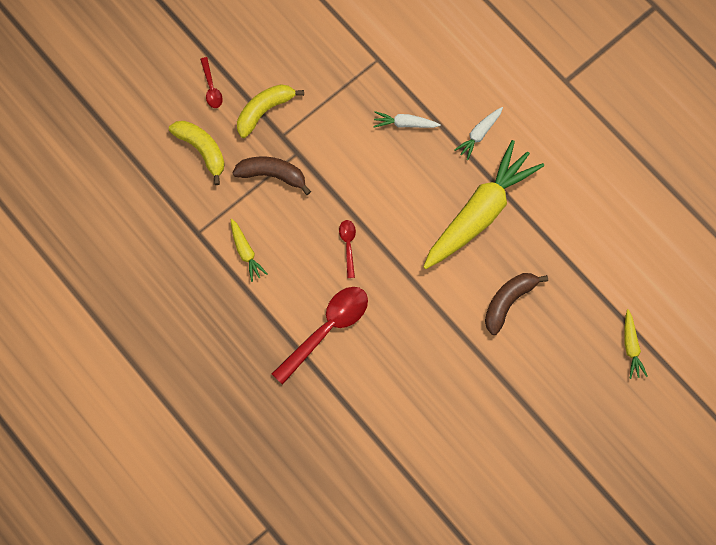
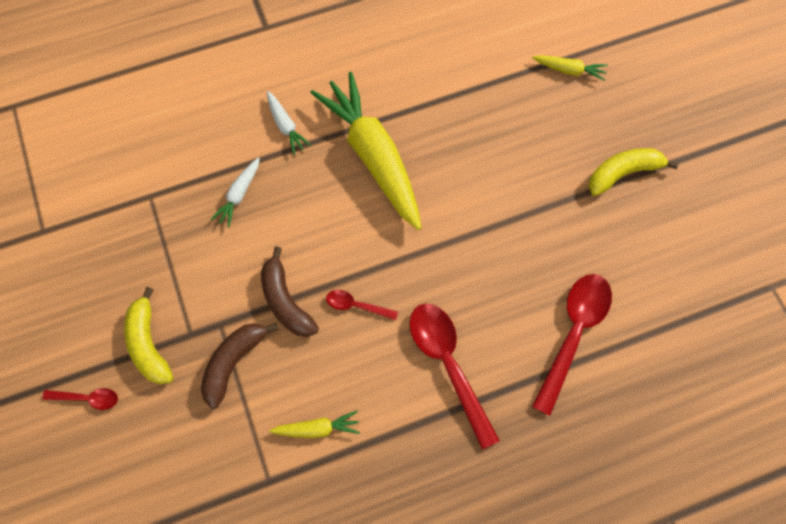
camera: 70 degrees left, 5 degrees down
(202, 150) = (162, 438): yellow banana -> yellow banana (623, 173)
(386, 417) = (573, 334): none -> red spoon
(508, 301) = (482, 164): brown banana -> brown banana (285, 301)

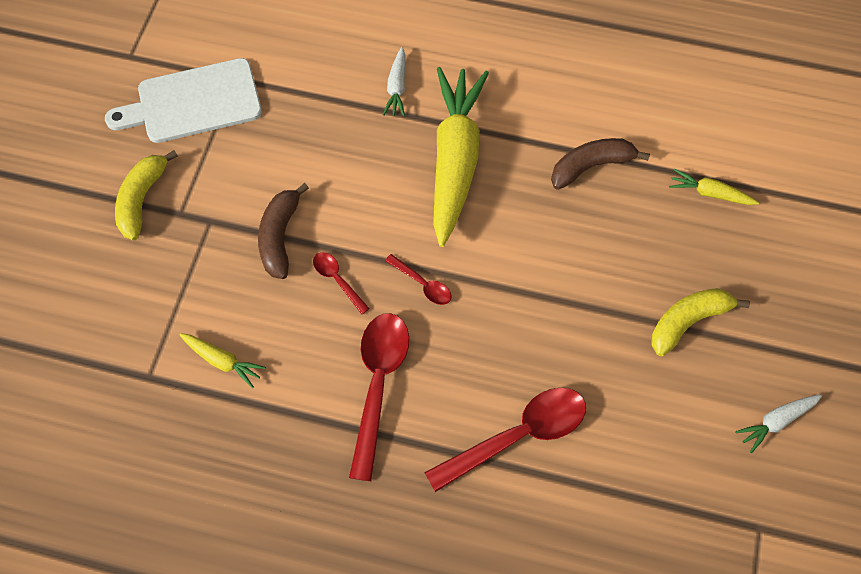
camera: 35 degrees right, 5 degrees down
(87, 398) = (62, 212): red spoon -> red spoon (422, 284)
(129, 237) = (193, 102): none -> white cutting board
(233, 362) = (197, 259): brown banana -> brown banana (591, 166)
(239, 195) = (310, 122): white carrot -> white carrot (776, 422)
(569, 70) = (710, 193): yellow carrot -> yellow carrot turned 150 degrees clockwise
(623, 173) = (688, 321): yellow banana -> yellow banana turned 45 degrees counterclockwise

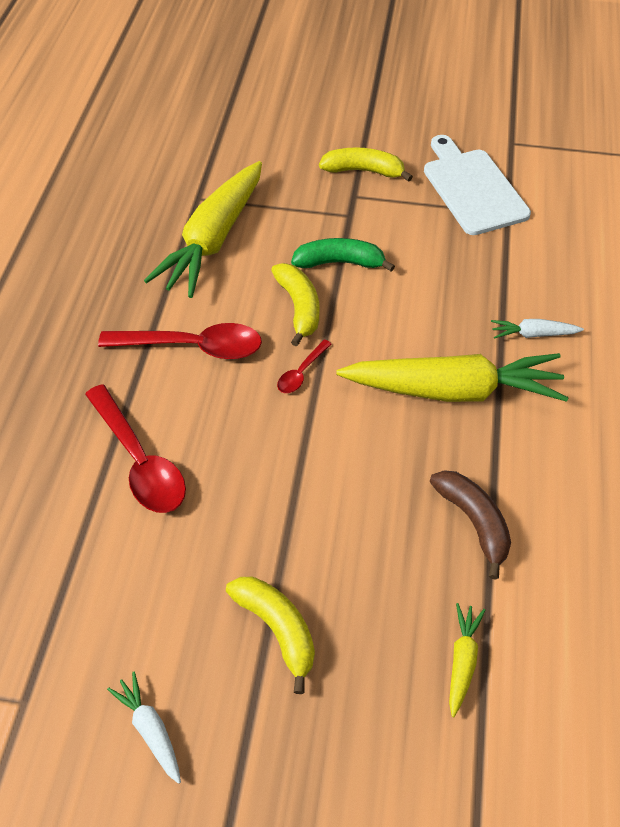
camera: 85 degrees right, 10 degrees down
(223, 361) = (213, 240): yellow carrot -> yellow carrot, size x2.35
(280, 237) = (339, 262): brown banana -> green banana
(337, 280) = (299, 307): red spoon -> yellow banana

